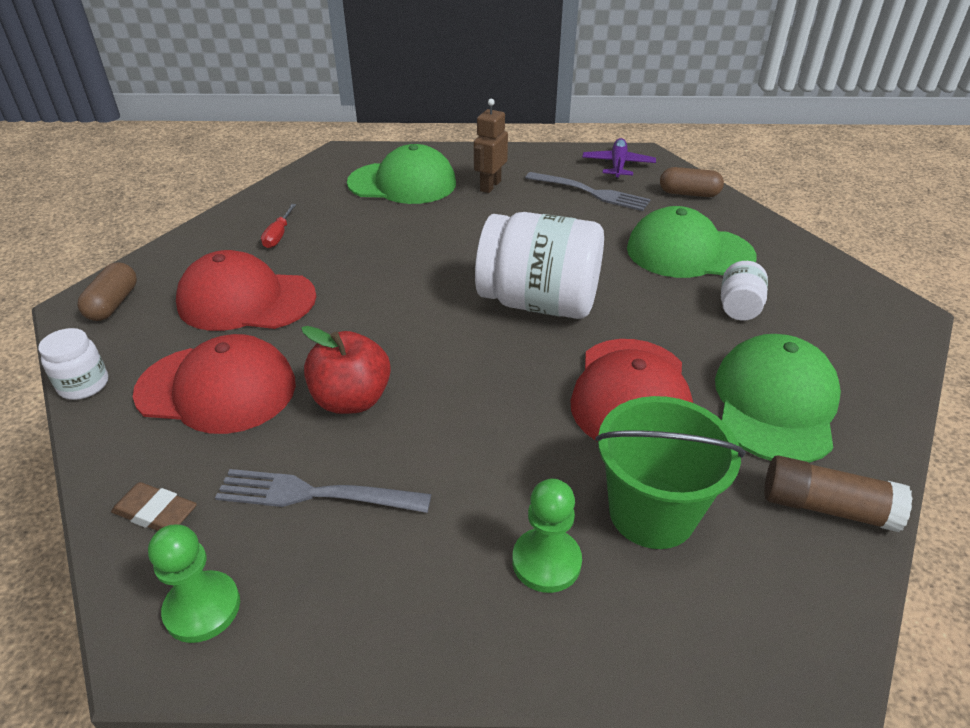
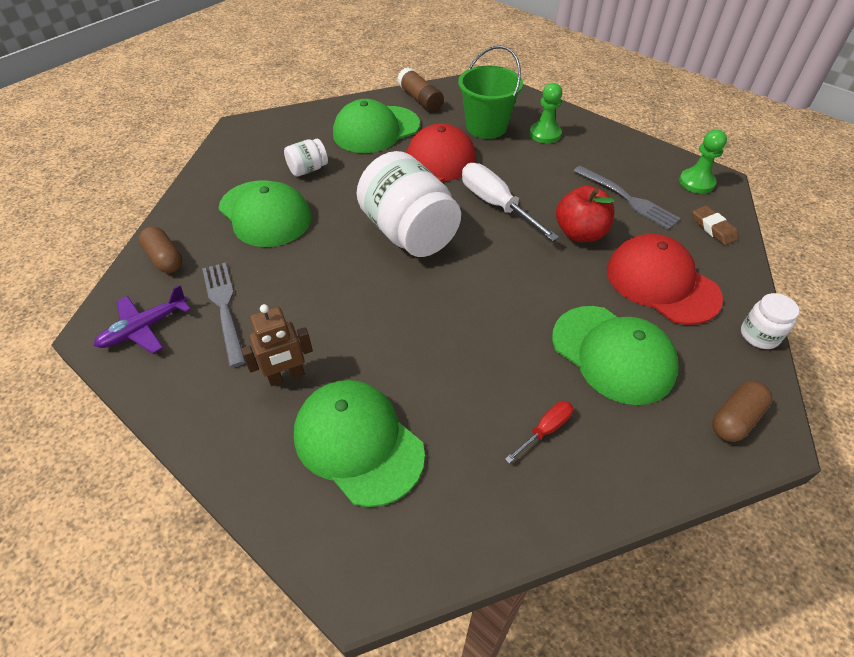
camera: 140 degrees left, 10 degrees up
(246, 300) = (613, 354): red cap -> green cap
(487, 382) = (496, 204): none -> white screwdriver

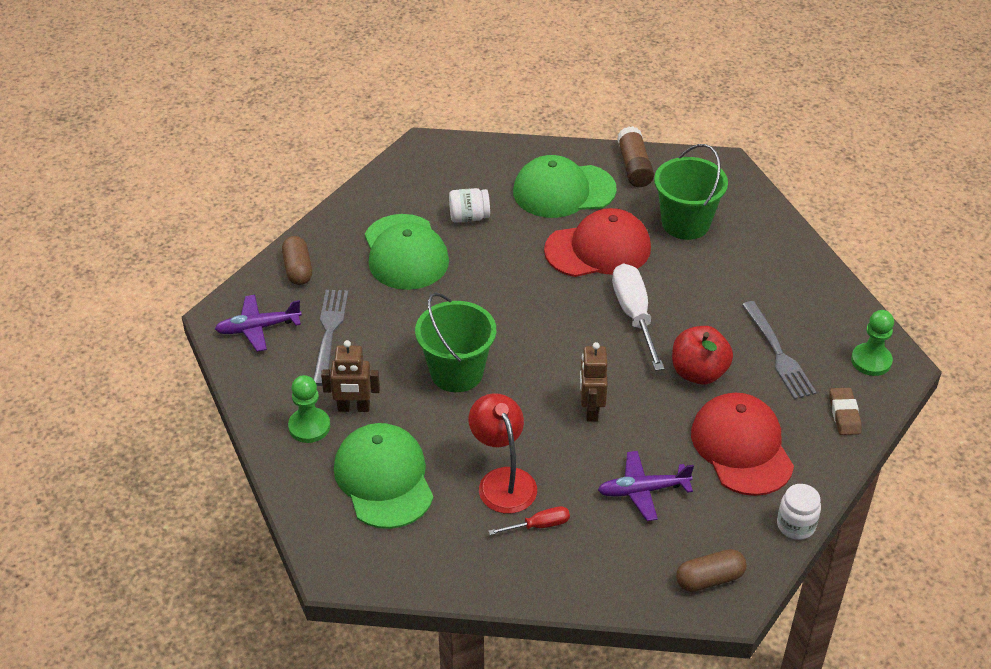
camera: 25 degrees right, 5 degrees down
(372, 304) = (457, 372): none -> green bucket
(409, 233) = (529, 316): white jar -> none
(480, 395) = (503, 480): none -> red lamp
(515, 295) = (591, 409): none -> brown robot
(545, 134) = (745, 252): green pawn -> green pawn (309, 426)
(613, 354) = (643, 490): green cap -> purple plane

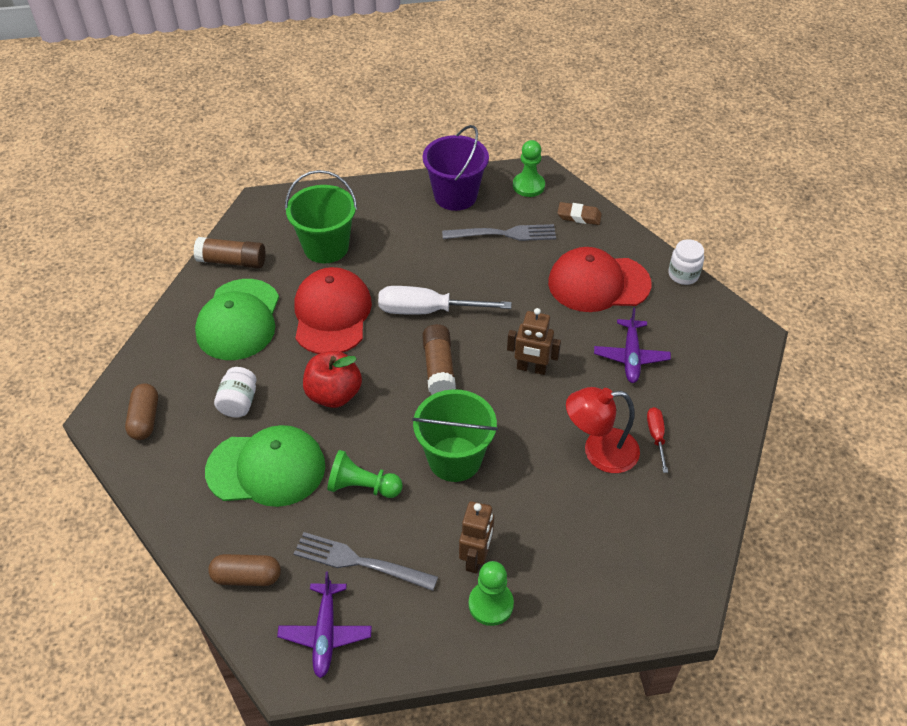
camera: 75 degrees left, 5 degrees up
(384, 479) = (577, 548): green cap -> none
(406, 317) = (362, 486): none -> green pawn
(562, 339) = (439, 368): none -> brown glue stick
(698, 373) = (510, 287): red apple -> red apple (334, 394)
(709, 579) = (728, 339): brown capsule -> brown capsule (145, 419)
(817, 302) = (455, 196): none -> purple bucket

